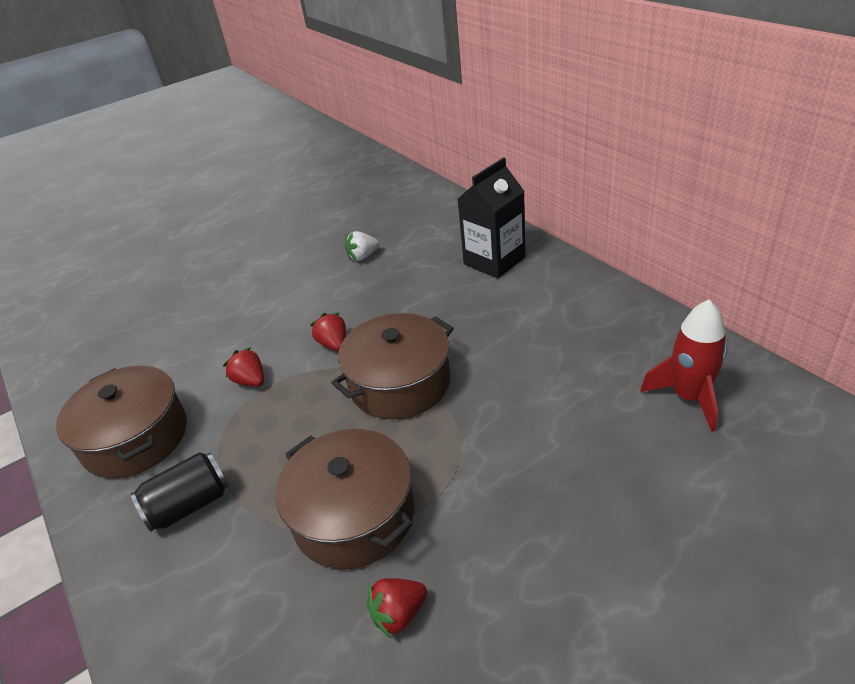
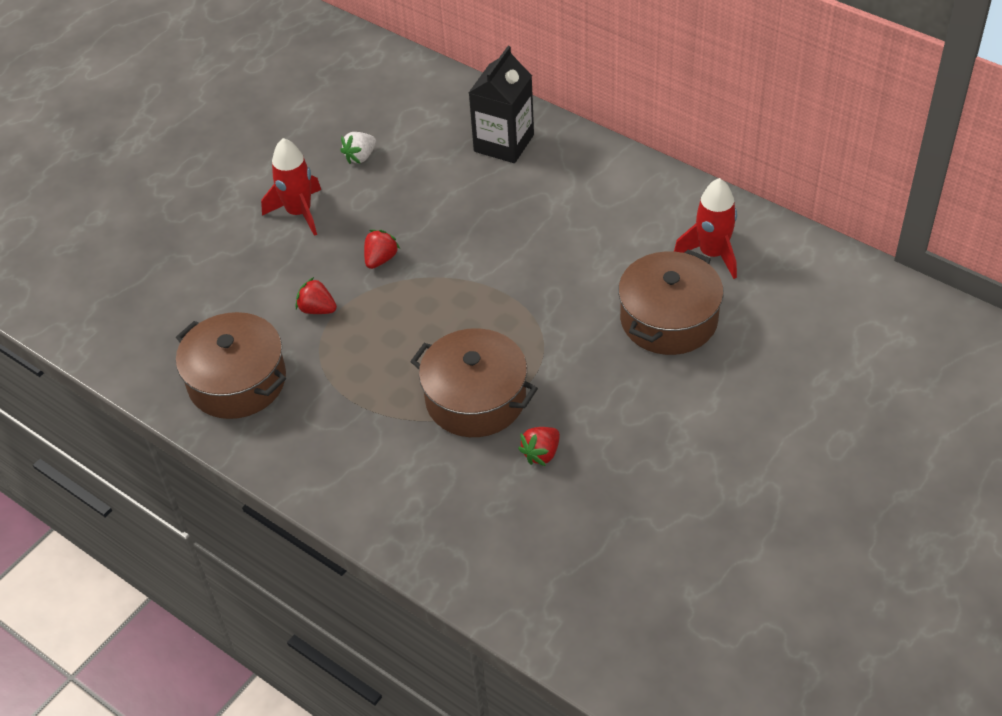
camera: 20 degrees left, 10 degrees up
(189, 505) = (329, 422): black can -> none
(287, 293) = (299, 212): none -> red rocket
(334, 344) = (380, 259): red strawberry -> red strawberry turned 75 degrees clockwise
(399, 383) = (463, 285): brown pot -> brown pot (668, 319)

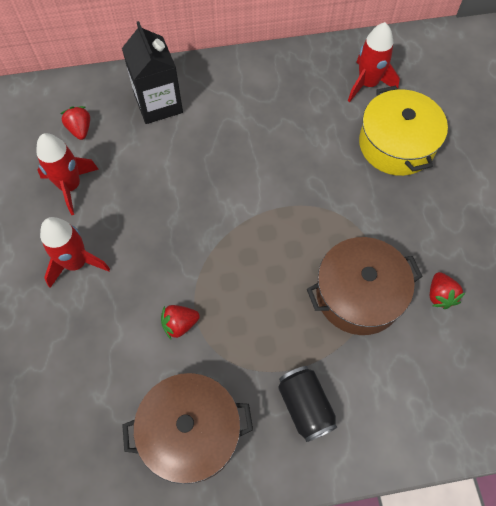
camera: 50 degrees left, 15 degrees up
(333, 434) = (305, 406): none -> black can
(360, 157) = (70, 186): white strawberry -> red rocket
(380, 259) = (178, 250): red strawberry -> red strawberry (80, 129)
(668, 319) = (396, 144): brown pot -> yellow pot

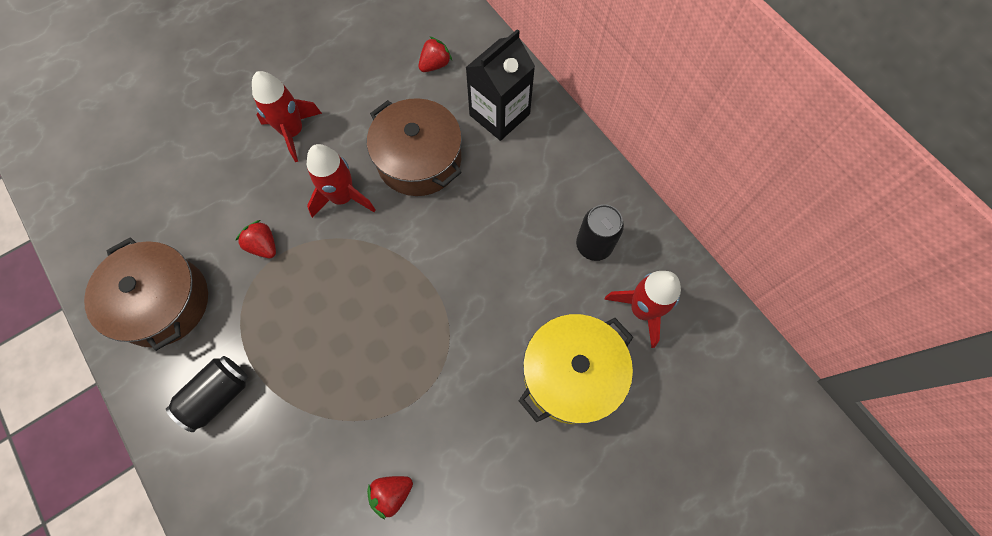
camera: 65 degrees right, 5 degrees up
(70, 186) = (369, 88): red rocket -> red rocket (343, 197)
(304, 90) = (594, 245): none -> black can
(358, 294) = (359, 402): brown pot -> brown pot (419, 159)

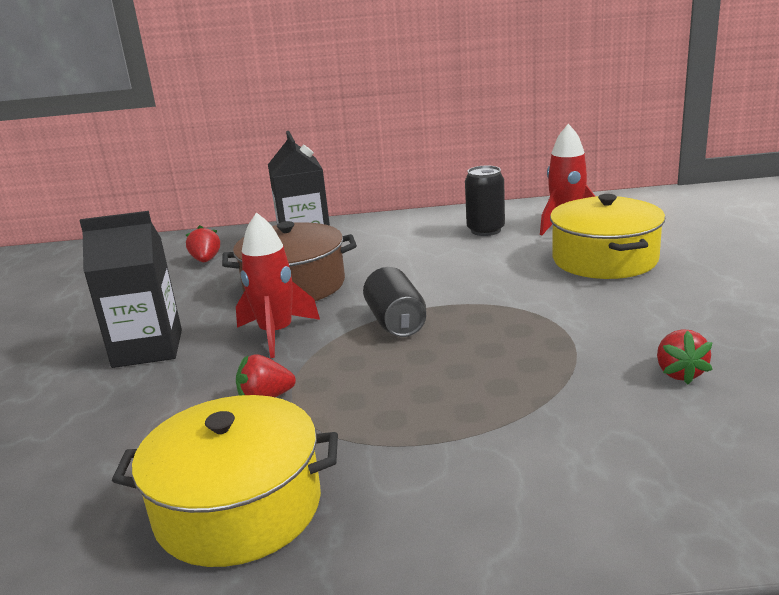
camera: 55 degrees left, 45 degrees down
(163, 302) = (238, 508): brown pot -> yellow pot
(218, 395) = (443, 483): black can -> black can (396, 322)
(293, 132) = (148, 348): red rocket -> black carton

